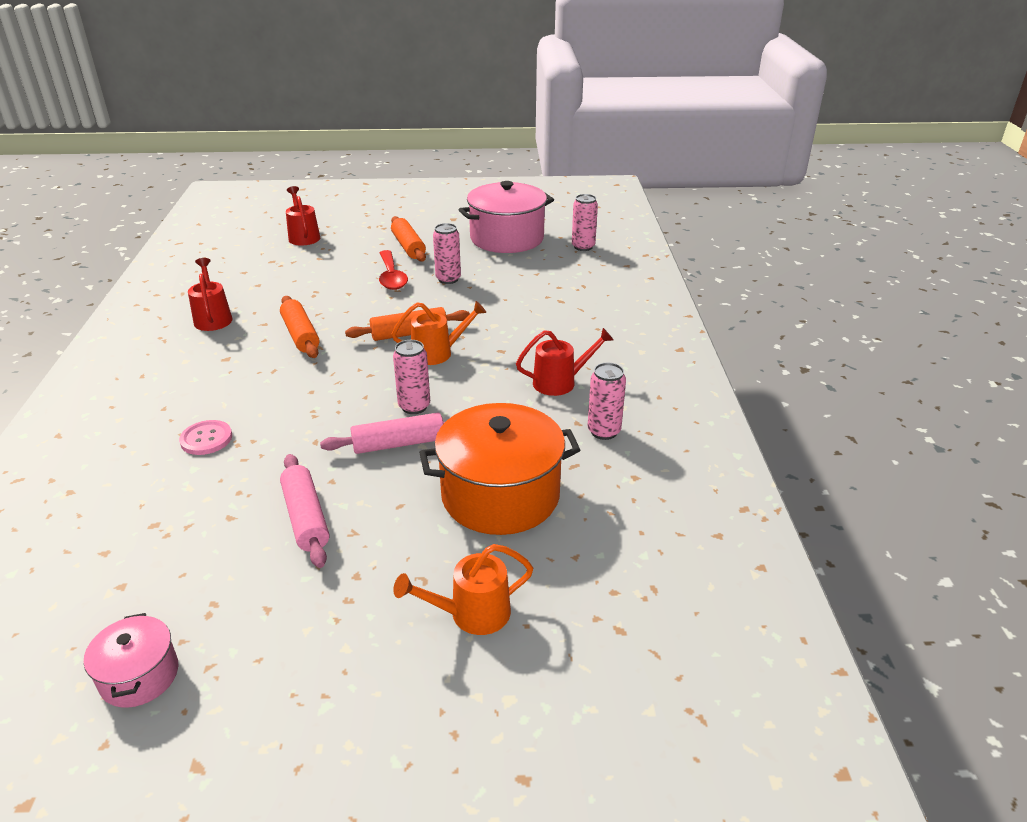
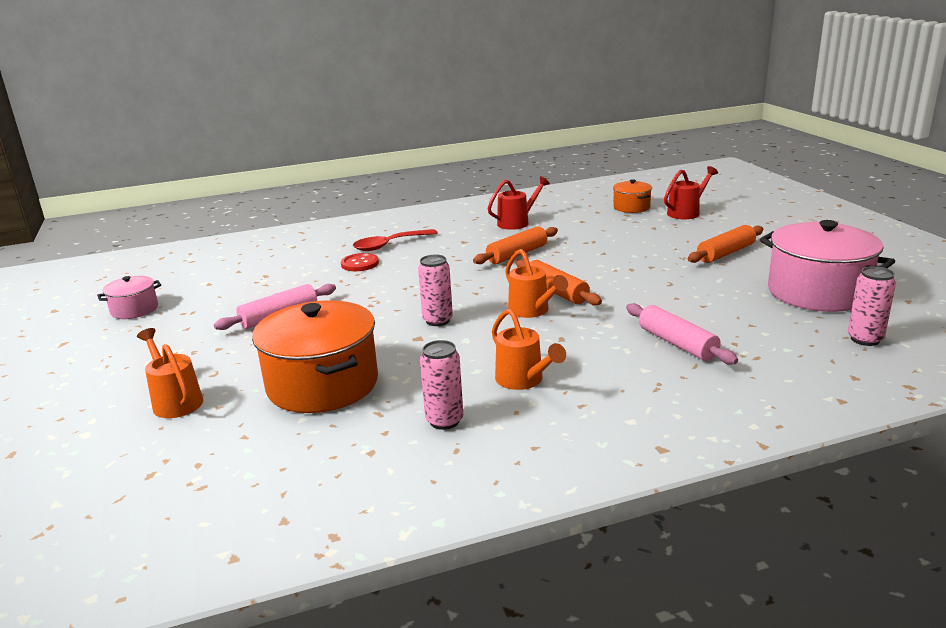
camera: 75 degrees right, 10 degrees down
(206, 439) = (360, 264): pink button -> red button
(256, 254) = (631, 207): none -> orange pot
(391, 277) = (653, 261): red spoon -> red spoon (389, 245)
(398, 443) = (381, 326): pink rolling pin -> pink rolling pin (677, 343)
(448, 279) = (680, 285): pink can -> none
(561, 382) = (524, 381): red watering can -> orange watering can

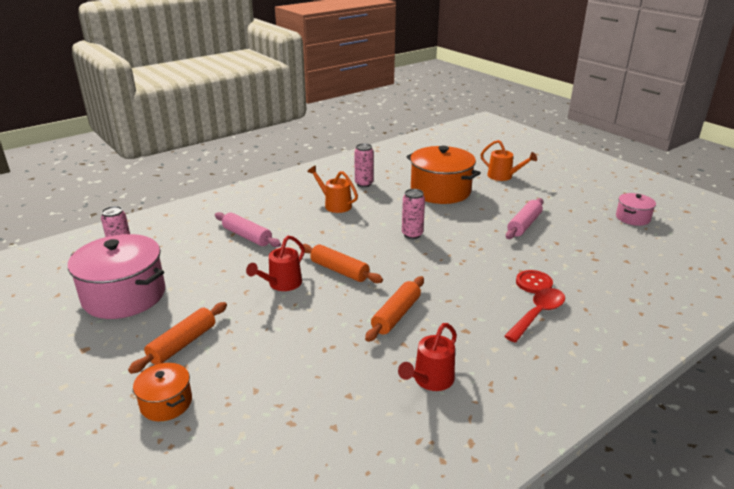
camera: 160 degrees right, 5 degrees up
(532, 311) = (350, 250): orange watering can -> none
(631, 207) = (286, 449): orange pot -> orange pot (166, 403)
(687, 212) = (205, 442): red watering can -> red watering can (281, 284)

